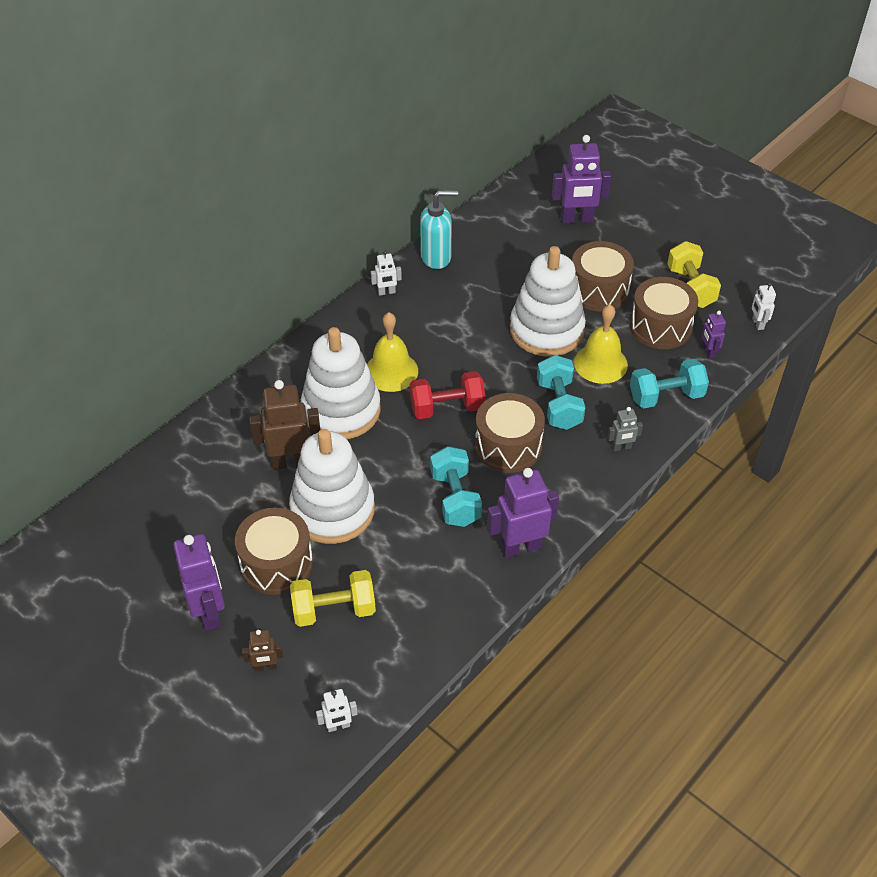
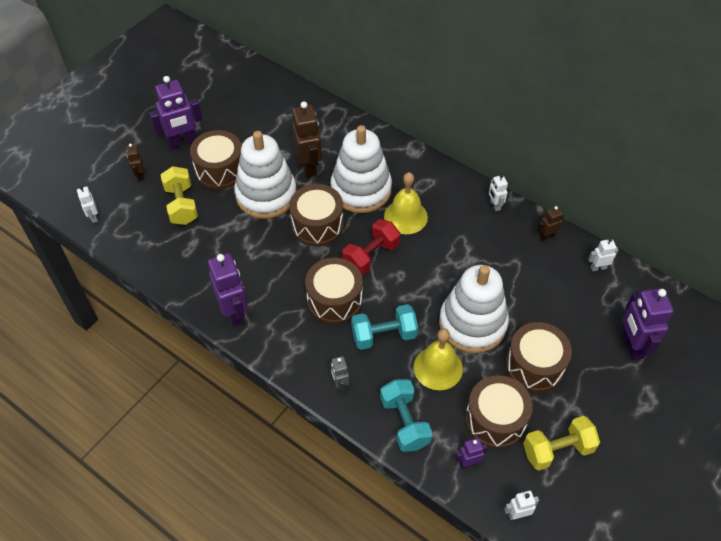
camera: 85 degrees right, 5 degrees up
(392, 457) = (317, 225): none -> brown drum
(436, 257) = (546, 236): turquoise soap dispenser -> brown robot
(447, 408) = (371, 256): red dumbbell -> red dumbbell turned 60 degrees clockwise
(455, 498) = (279, 267): turquoise dumbbell -> none
(482, 226) = (598, 267): none -> white robot

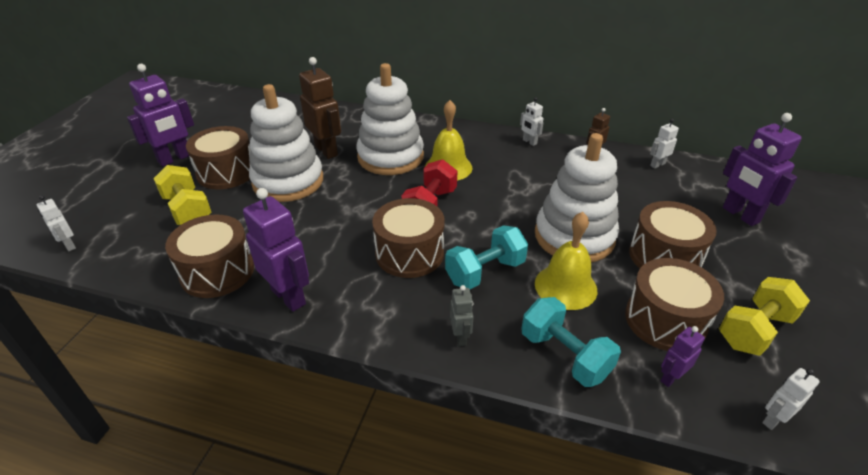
camera: 20 degrees left, 15 degrees down
(140, 175) = (127, 195): brown robot -> none
(317, 225) = (357, 193): brown drum -> brown drum (217, 271)
(340, 384) = (460, 337): grey robot -> grey robot turned 150 degrees counterclockwise

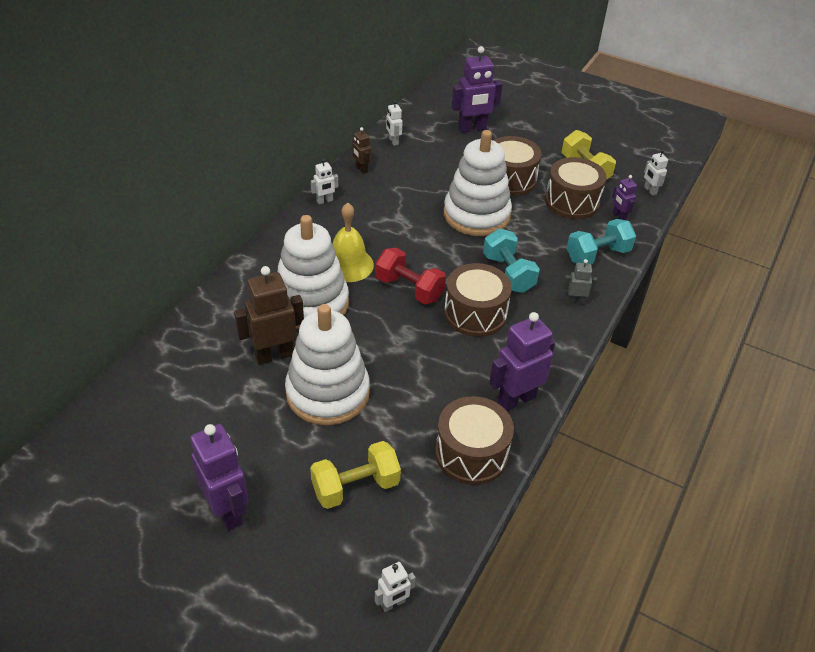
camera: 80 degrees left, 5 degrees up
(226, 172) = (285, 452): brown drum -> none
(565, 286) = (532, 236): yellow bell -> none

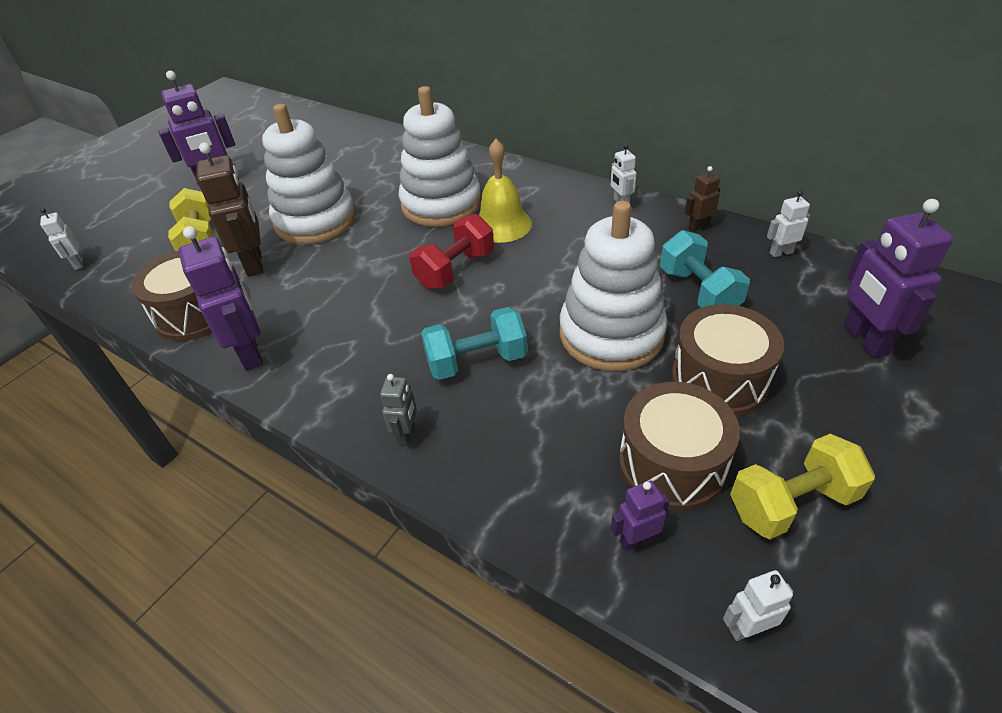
camera: 100 degrees right, 0 degrees up
(274, 355) = (374, 189): brown robot -> brown robot (255, 263)
(475, 314) = (402, 324): brown drum -> none
(597, 255) = (516, 482): turquoise dumbbell -> turquoise dumbbell (698, 291)

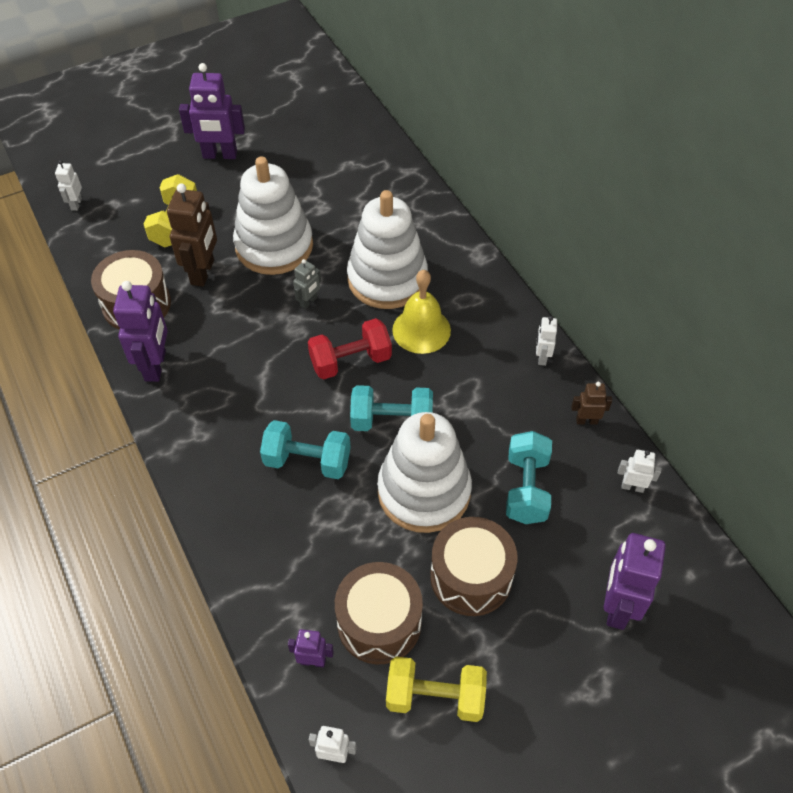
camera: 25 degrees right, 10 degrees up
(407, 434) = (220, 497): grey robot -> grey robot (309, 302)
(533, 296) = (392, 421): none -> turquoise dumbbell

